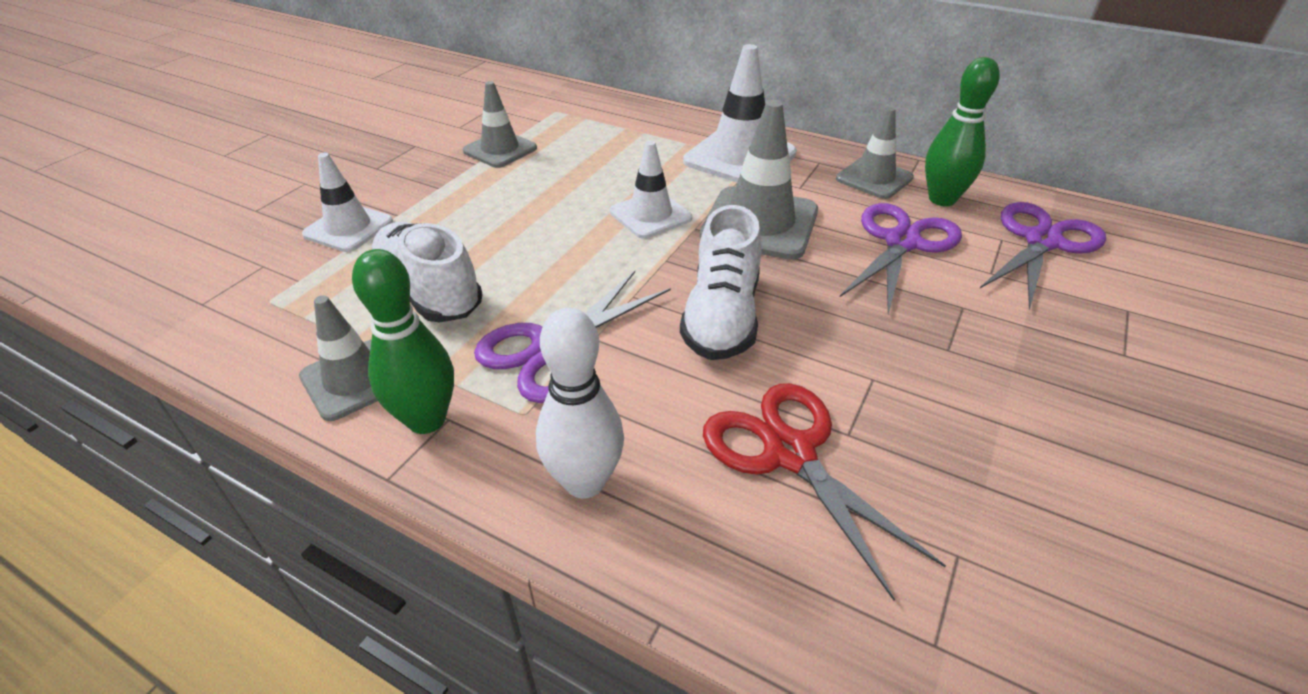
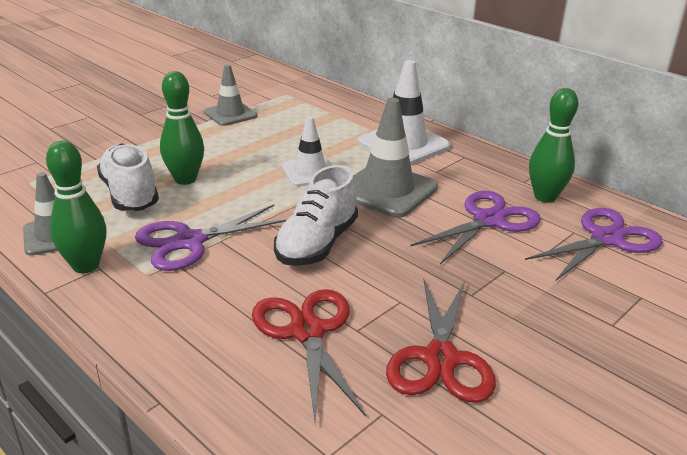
camera: 15 degrees right, 10 degrees down
(348, 228) = (101, 148): white traffic cone -> none
(494, 255) = (185, 179): none -> green bowling pin
(584, 482) = (162, 319): white bowling pin -> none
(874, 178) = (500, 174): grey traffic cone -> none
(973, 452) = (440, 359): none -> red scissors

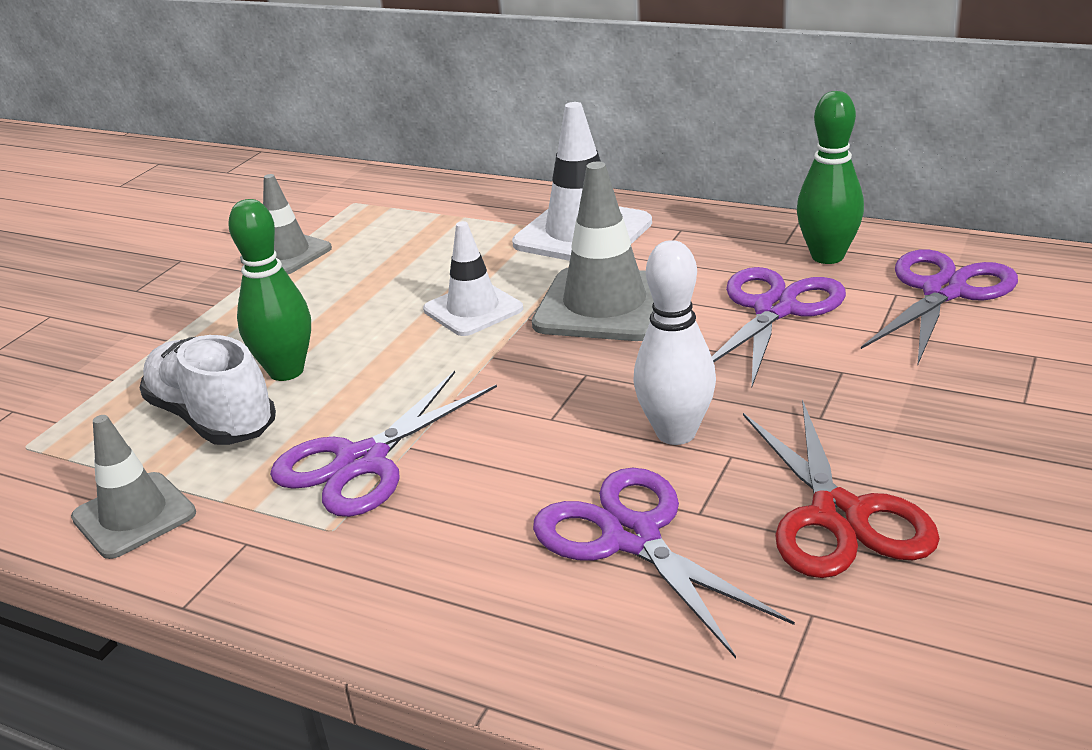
camera: 15 degrees left, 0 degrees up
(86, 266) = (221, 546): green bowling pin -> none
(307, 331) = (632, 537): red scissors -> purple scissors
(317, 244) = (557, 410): white shoe -> none
(376, 278) = (676, 433): none -> white bowling pin

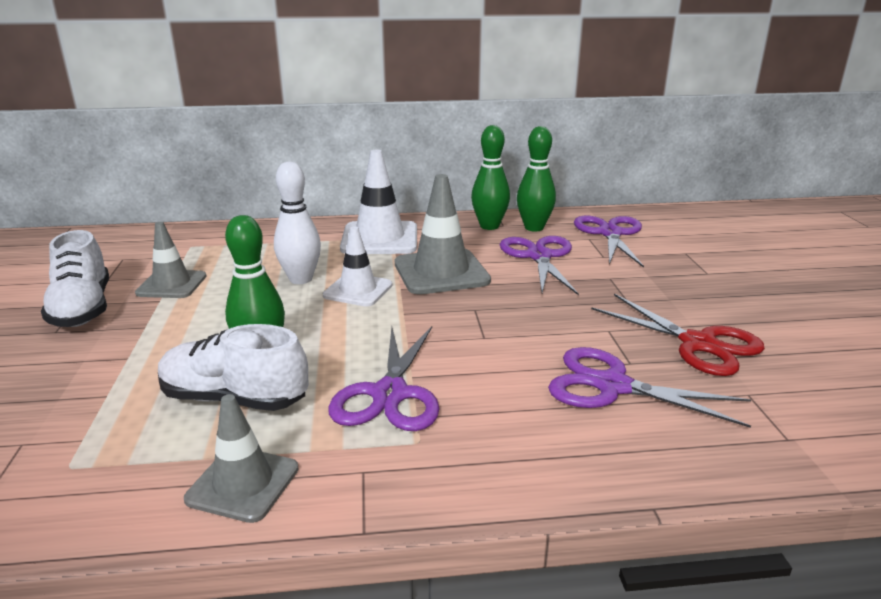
camera: 35 degrees left, 5 degrees down
(180, 267) = (83, 309): none -> white shoe
(676, 433) = (566, 327): white bowling pin -> white bowling pin (301, 279)
(760, 241) = (489, 226): none -> green bowling pin

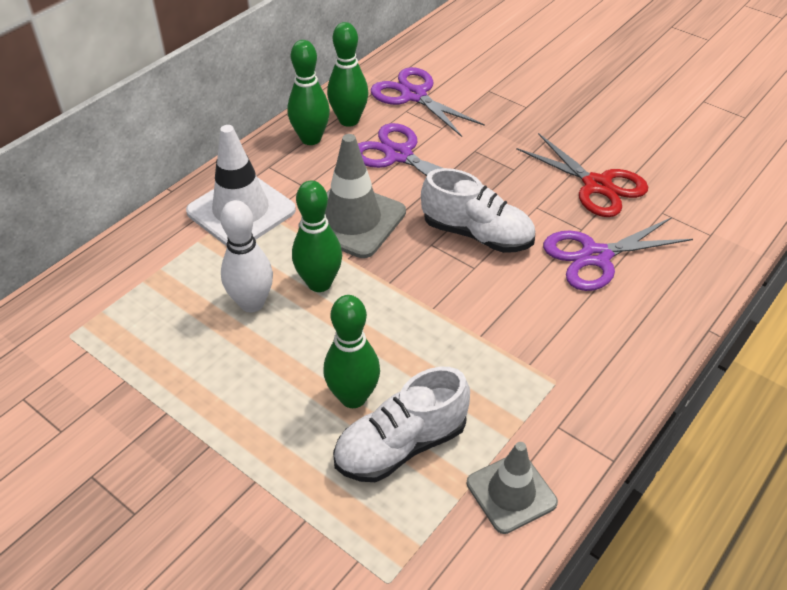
camera: 45 degrees left, 20 degrees up
(83, 309) = (110, 475): white shoe -> white shoe (477, 234)
(172, 285) = (143, 390): grey traffic cone -> none
(358, 290) = (319, 283): white traffic cone -> green bowling pin
(389, 394) = (489, 361): purple scissors -> none
(698, 344) = (597, 186): red scissors -> red scissors turned 45 degrees clockwise

